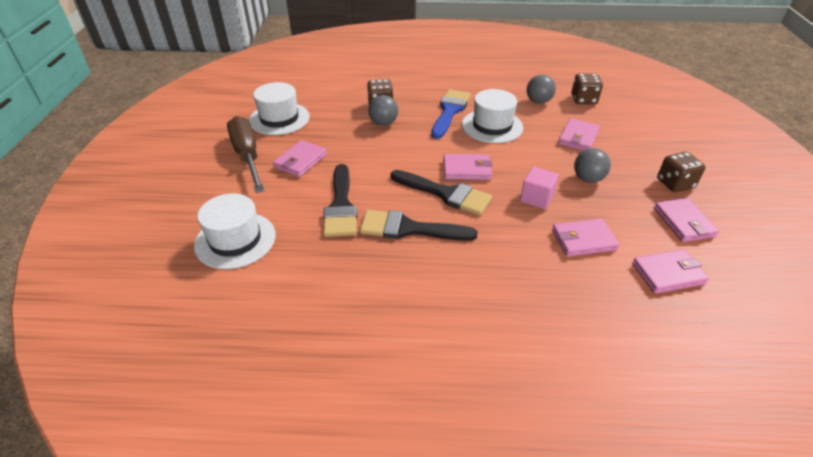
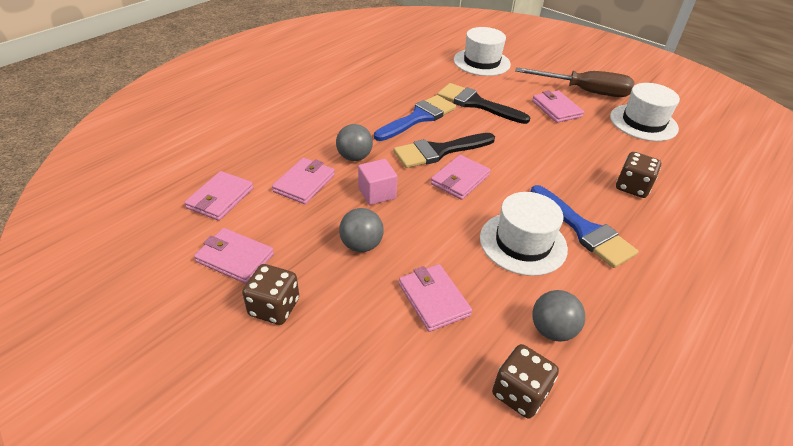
camera: 125 degrees right, 0 degrees up
(383, 123) = (590, 173): grey ball -> grey ball (354, 157)
(409, 229) = (418, 118): black brush -> blue brush

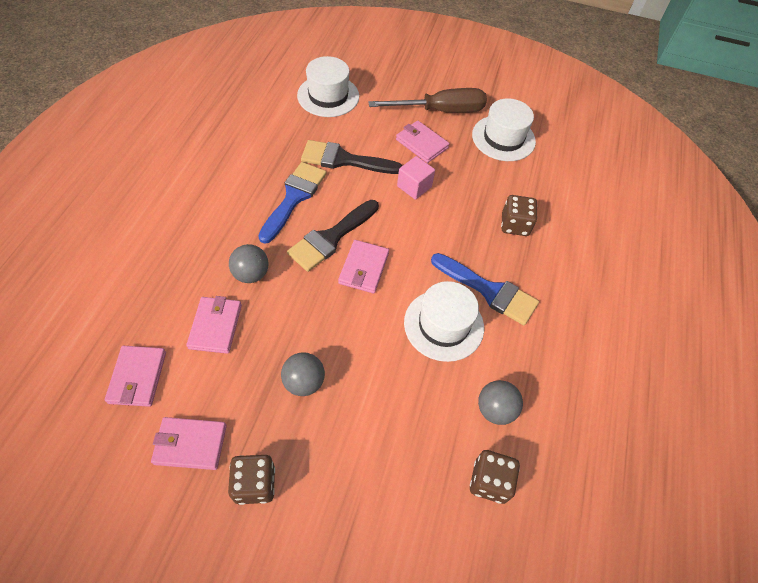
camera: 25 degrees left, 15 degrees up
(377, 193) = (292, 313): pink cube -> pink cube (414, 186)
(433, 299) = (390, 417): pink wallet -> none

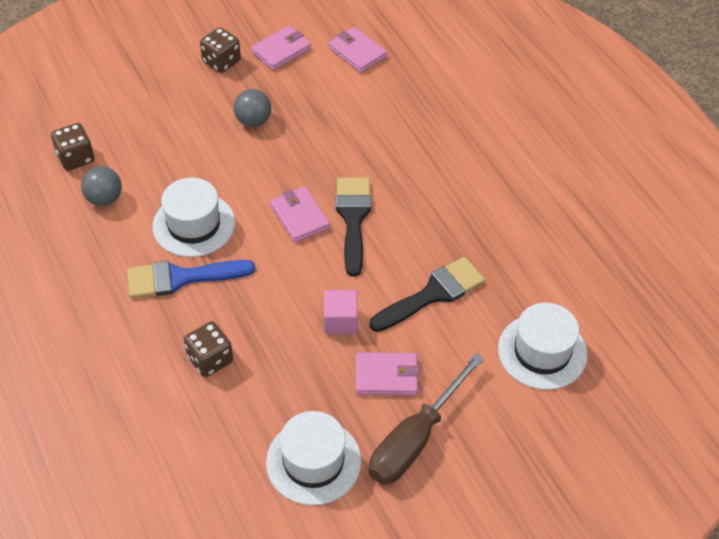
camera: 140 degrees right, 5 degrees down
(215, 326) = (351, 106): pink wallet -> none
(251, 274) = (374, 150): grey ball -> none
(294, 198) = (424, 225): blue brush -> none

